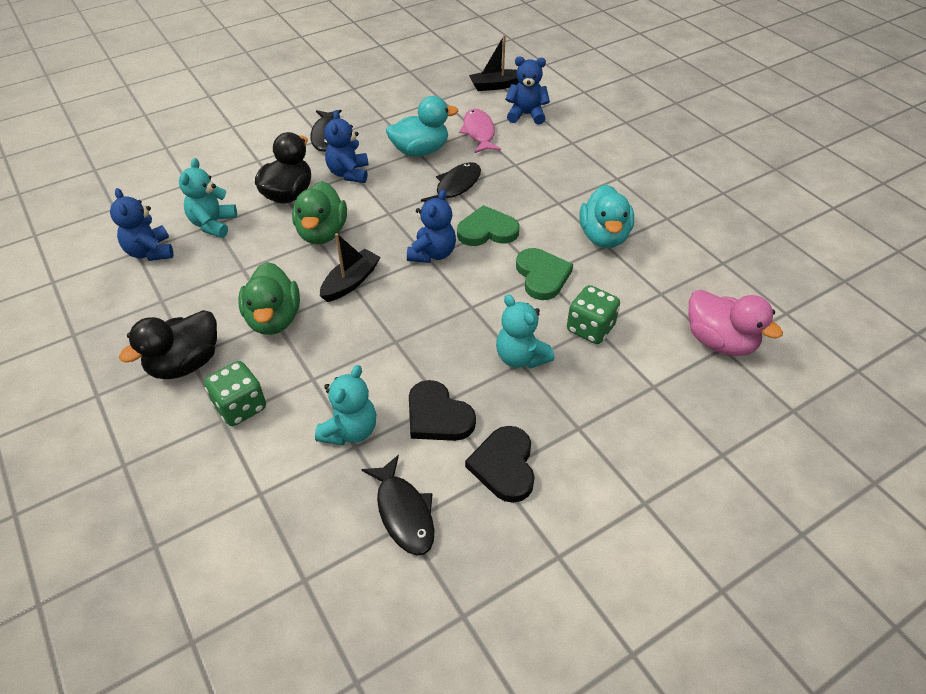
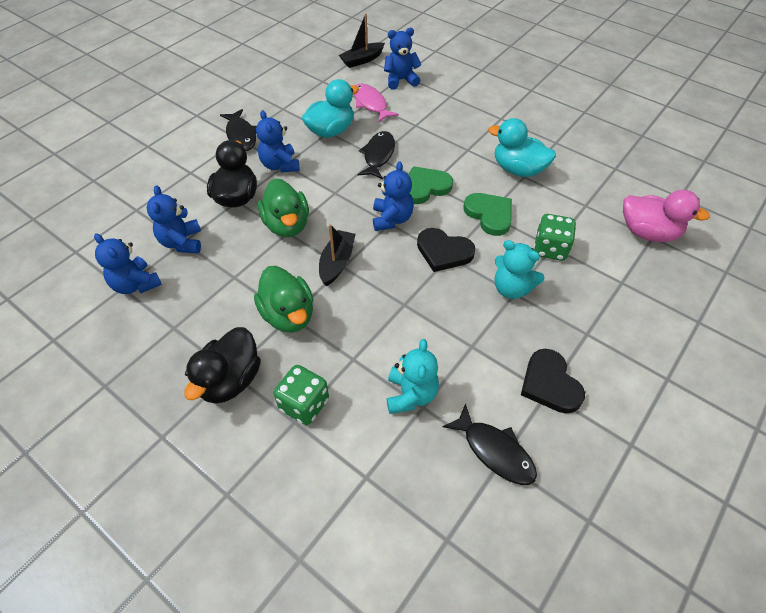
camera: 20 degrees left, 5 degrees up
(213, 224) = (182, 242): turquoise teddy bear -> blue teddy bear
(438, 416) = (475, 358): black heart -> black heart (443, 252)
(604, 237) = (518, 169): turquoise duck -> turquoise duck turned 135 degrees clockwise

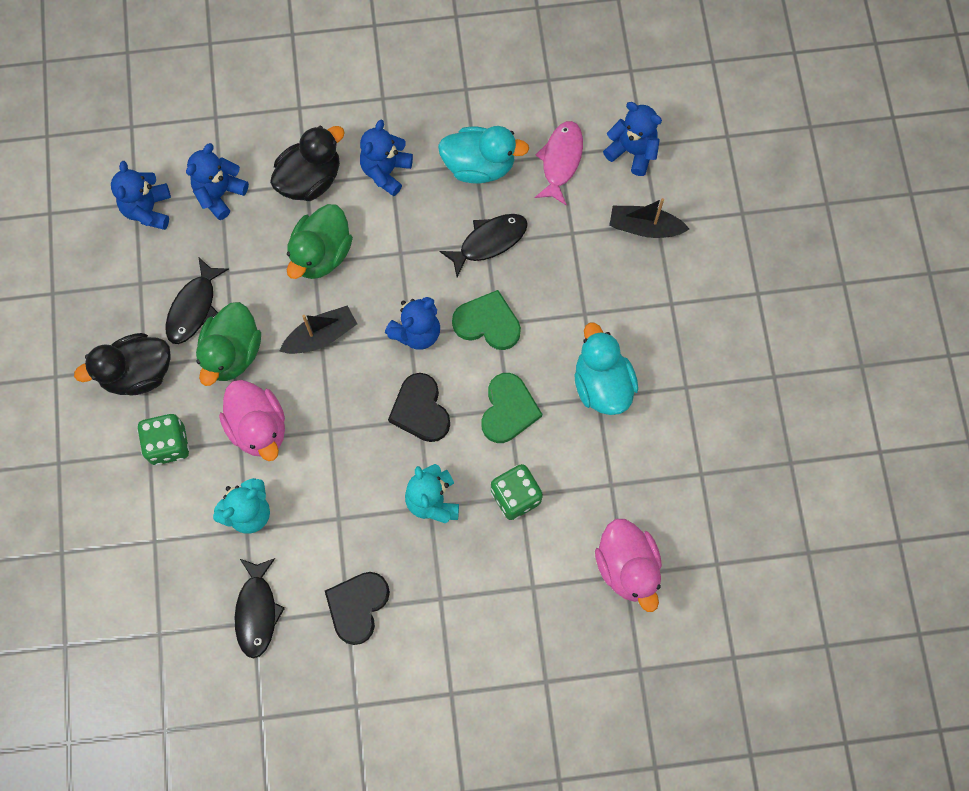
camera: 45 degrees right, 20 degrees up
(241, 135) = (389, 95): black fish -> black fish (194, 307)
(357, 341) = (258, 427): none -> pink duck
(362, 60) = (626, 80): black boat -> black boat (644, 227)

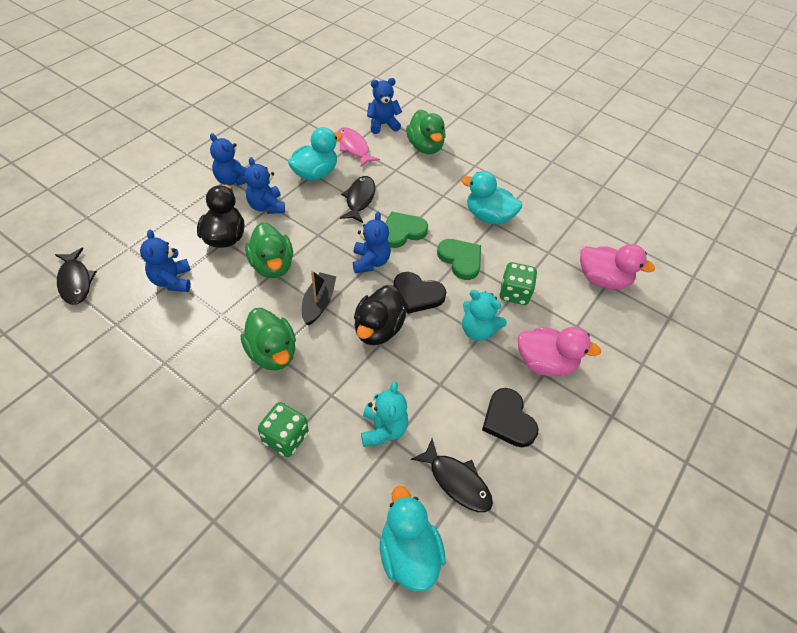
camera: 50 degrees left, 20 degrees down
(138, 373) = (217, 414): black duck -> black duck (378, 329)
(148, 209) = (128, 321): blue teddy bear -> blue teddy bear (233, 180)
(164, 626) = (408, 553): none -> turquoise duck
(194, 307) = (219, 349): black fish -> black fish (75, 281)
(258, 427) = (335, 378): pink duck -> pink duck (545, 363)
(644, 227) = (425, 147): black boat -> green duck

